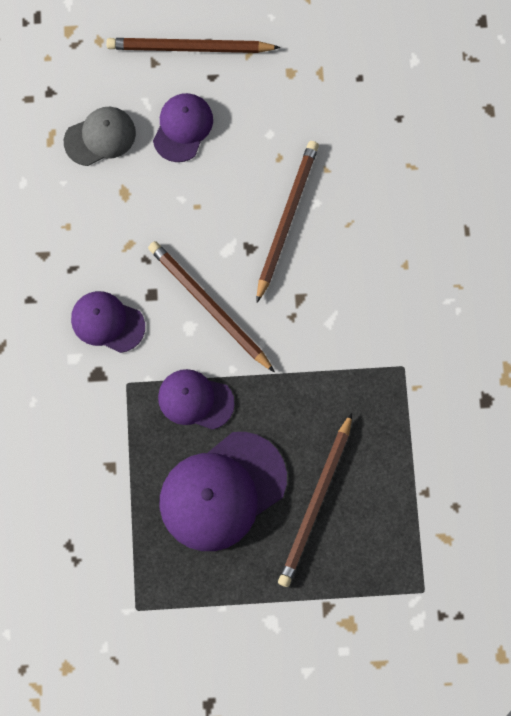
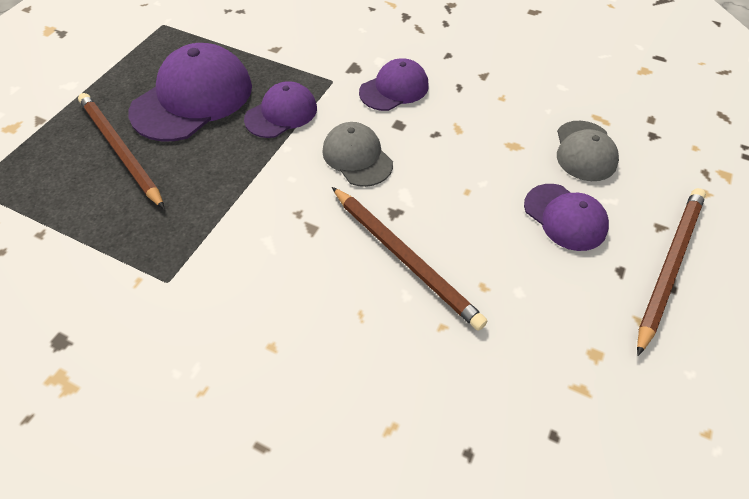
camera: 120 degrees right, 20 degrees down
(209, 306) = (357, 157): brown pencil -> grey cap
(222, 491) = (193, 98): purple cap -> purple cap turned 45 degrees clockwise

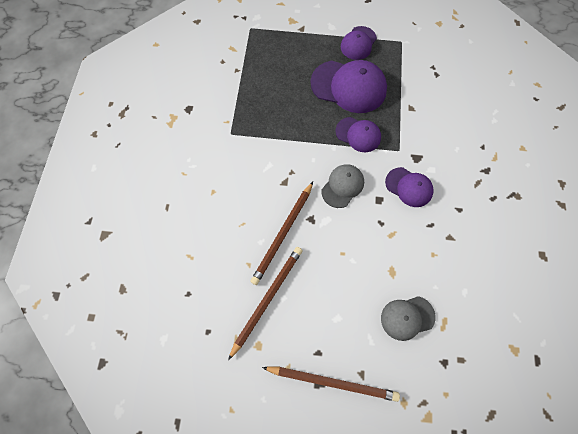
camera: 70 degrees right, 15 degrees up
(120, 151) = (297, 74): brown pencil -> brown pencil (267, 299)
(565, 217) = (345, 314): purple cap -> purple cap (358, 43)

